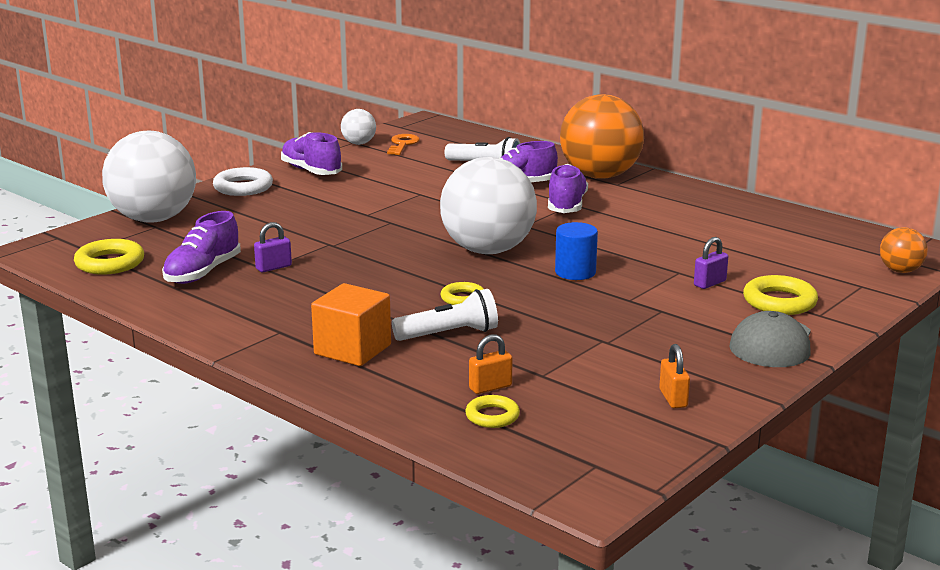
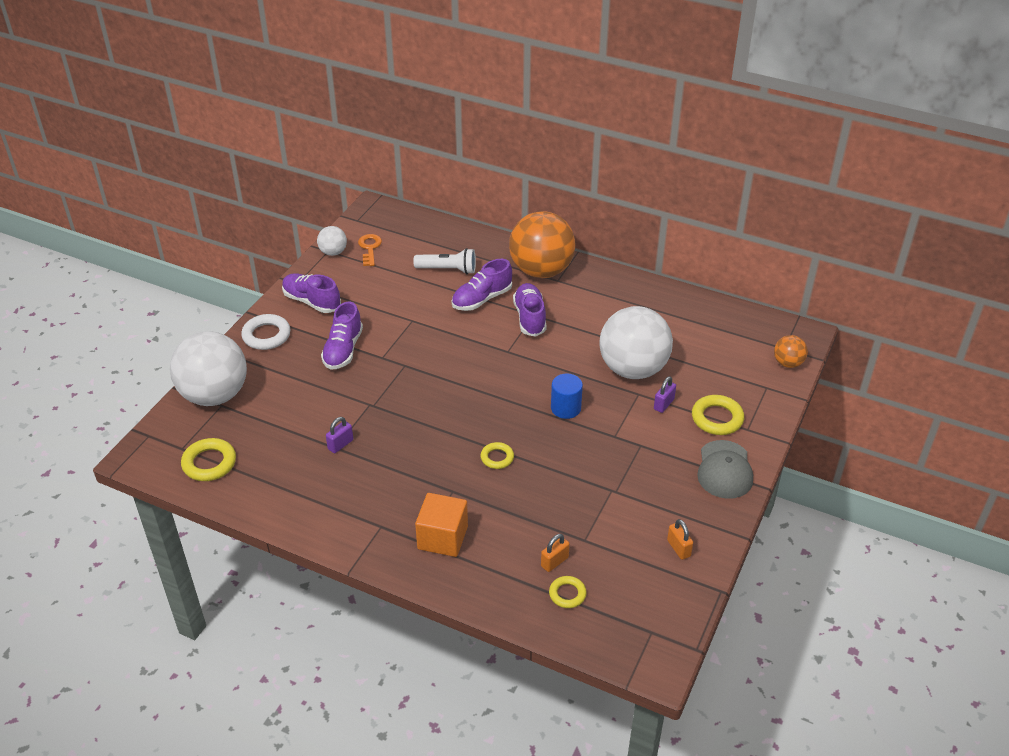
camera: 15 degrees left, 20 degrees up
(202, 272) = (289, 462): purple shoe -> purple shoe (343, 350)
(449, 334) = (503, 504): white flashlight -> none
(488, 250) = (492, 391): white ball -> white ball (633, 369)

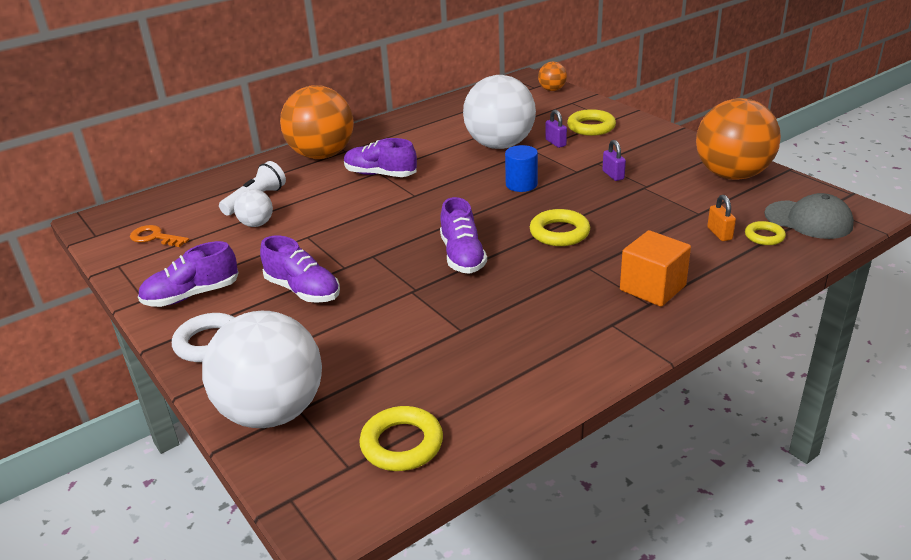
camera: 60 degrees left, 10 degrees down
(333, 252) = (126, 262): white ball -> white ball (256, 224)
(340, 444) = (459, 325): purple padlock -> purple padlock (613, 175)
(482, 299) = (324, 192): purple shoe -> purple shoe (462, 256)
(497, 458) = (559, 233): yellow ring -> yellow ring, size x1.60
(678, 548) = (732, 175): orange padlock -> orange ball
(724, 470) = (652, 137): grey cap -> grey cap (808, 220)

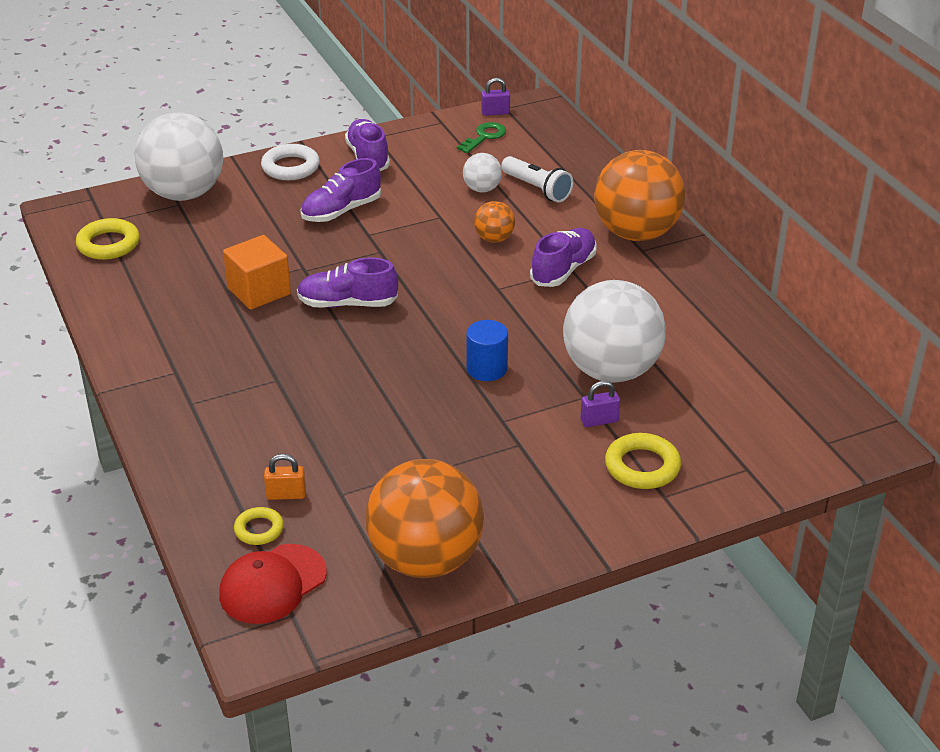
camera: 100 degrees right, 5 degrees up
(155, 237) = (484, 137): orange key -> green key
(552, 90) = (809, 459): orange ball -> orange ball (494, 239)
(559, 233) = (357, 375): yellow ring -> none
(613, 175) = (477, 449): purple padlock -> purple padlock (495, 112)
(652, 288) = (214, 412): orange cube -> orange cube (259, 291)
(808, 220) = (272, 584): grey cap -> red cap

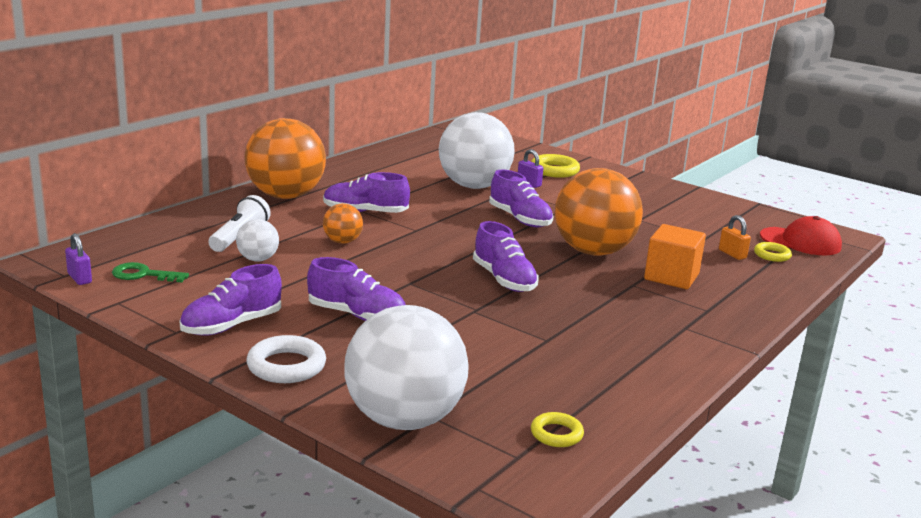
camera: 120 degrees left, 15 degrees down
(108, 244) = (556, 434): yellow ring -> yellow ring, size x0.62
(259, 291) = (533, 322): orange cube -> orange cube (671, 277)
(425, 559) = (712, 208): orange ball -> orange ball (593, 251)
(487, 369) = (520, 219): blue cylinder -> purple shoe

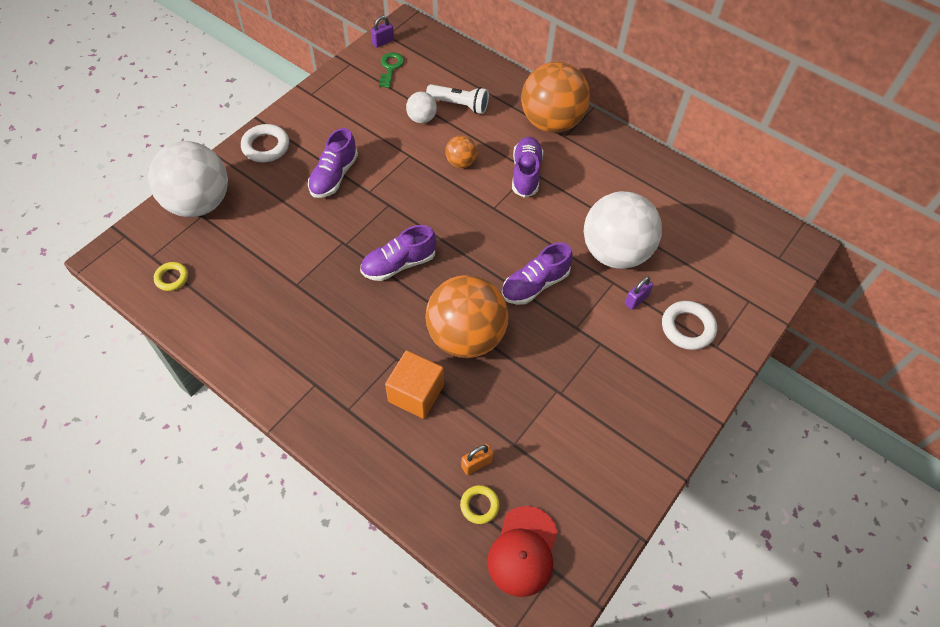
camera: 90 degrees right, 35 degrees up
(231, 325) = (319, 117): purple shoe -> none
(554, 170) = (687, 328): yellow ring -> white ring

